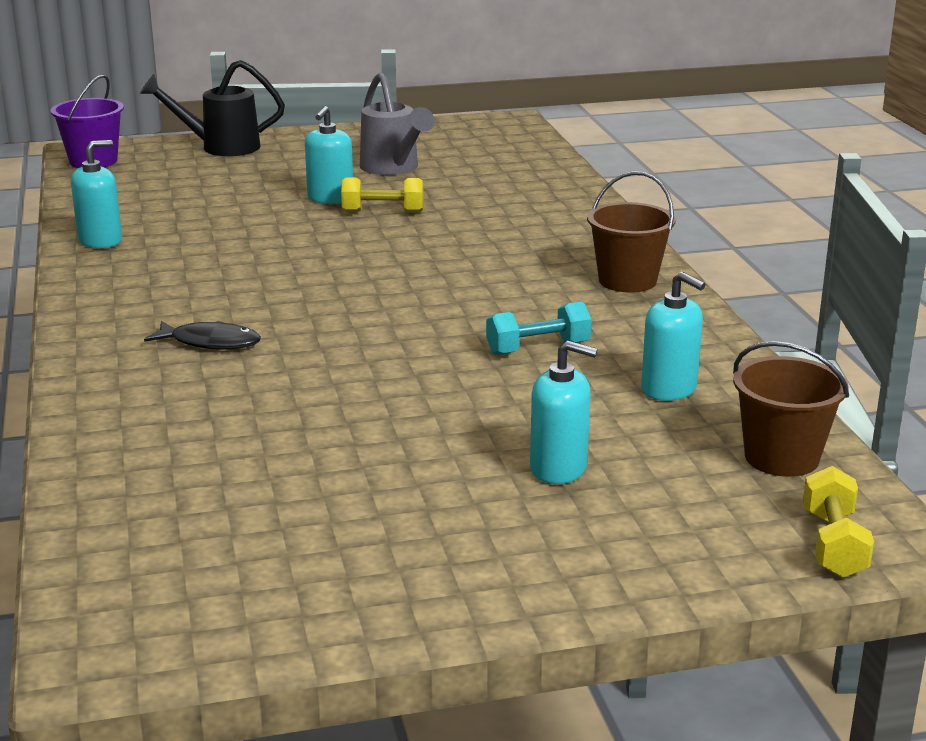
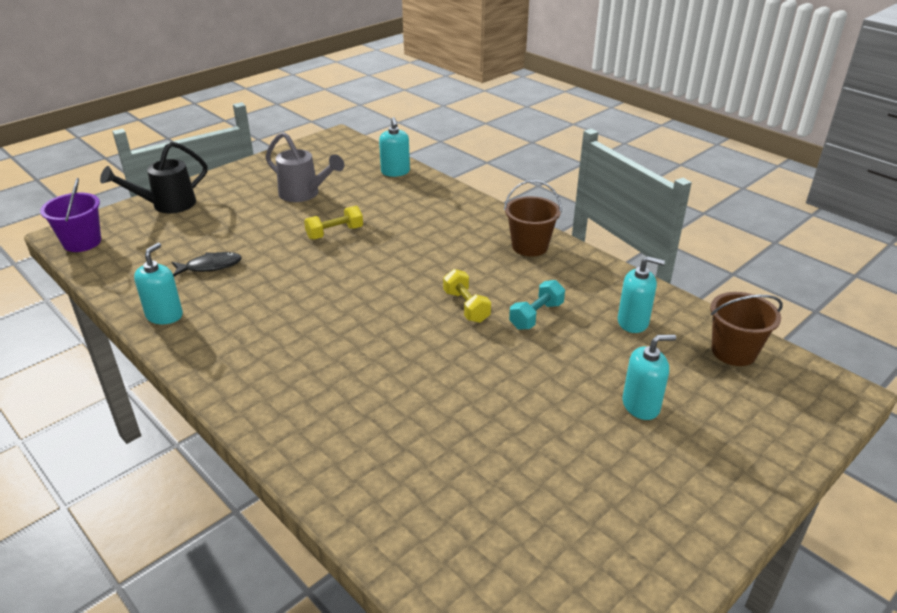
camera: 30 degrees left, 10 degrees up
(210, 343) = (338, 382): black fish -> black fish (210, 266)
(330, 198) = (289, 230): turquoise soap dispenser -> turquoise soap dispenser (395, 172)
(834, 544) = (816, 404): yellow dumbbell -> yellow dumbbell (466, 306)

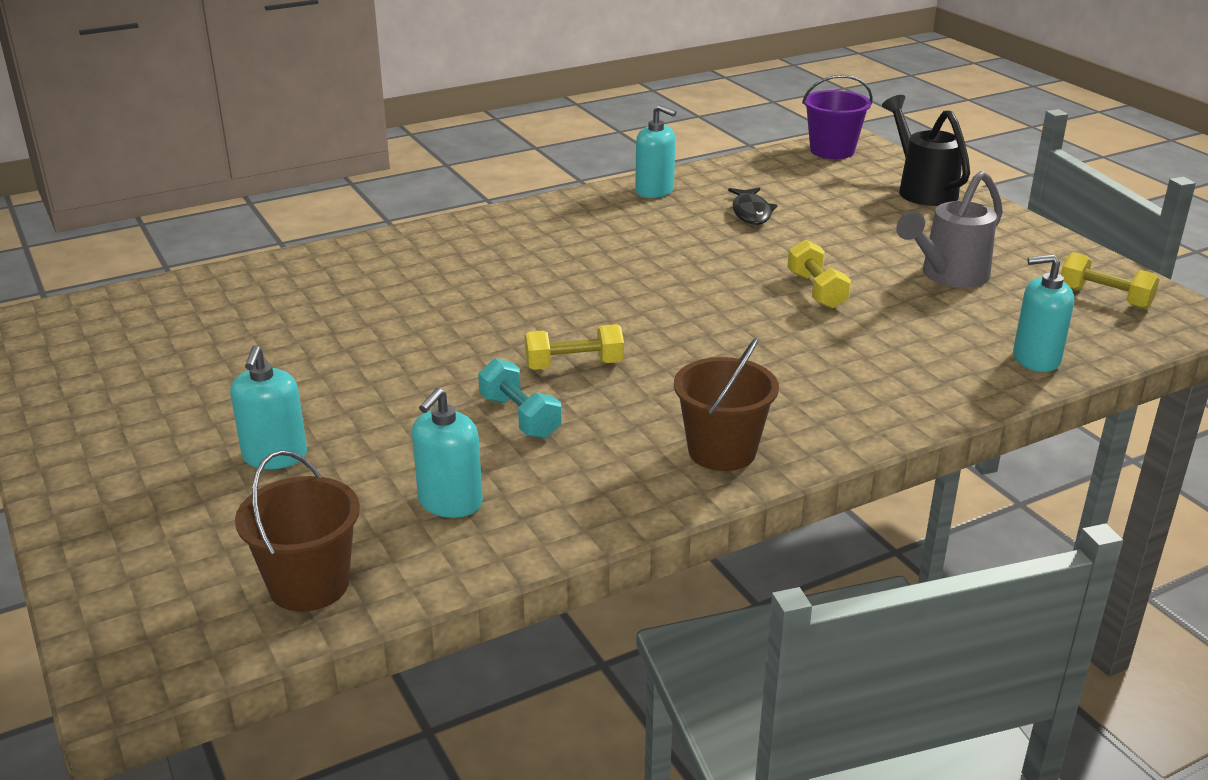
camera: 105 degrees right, 5 degrees down
(320, 155) = (1104, 297): none -> yellow dumbbell

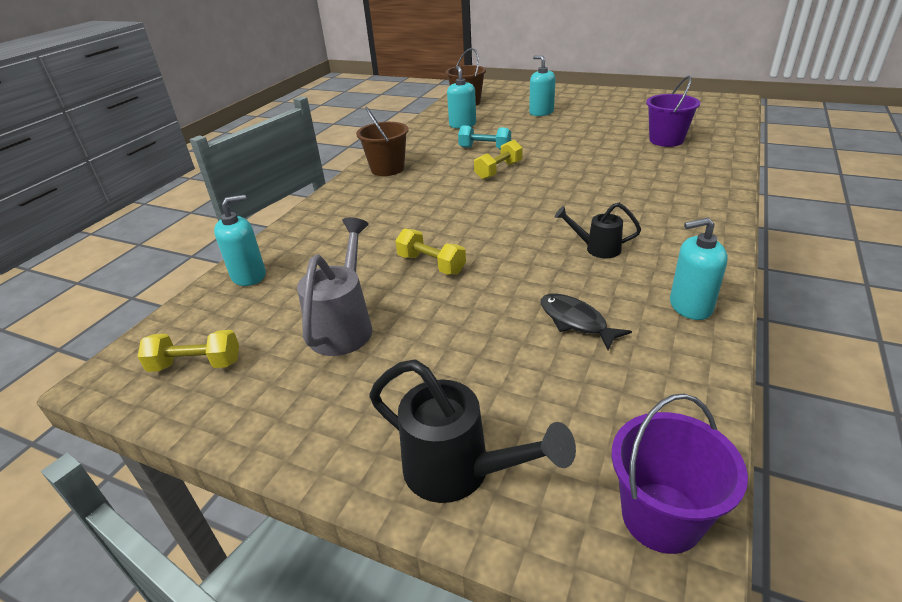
camera: 145 degrees right, 5 degrees up
(291, 307) = (666, 140): none -> purple bucket
(643, 243) = (596, 248): none -> black watering can

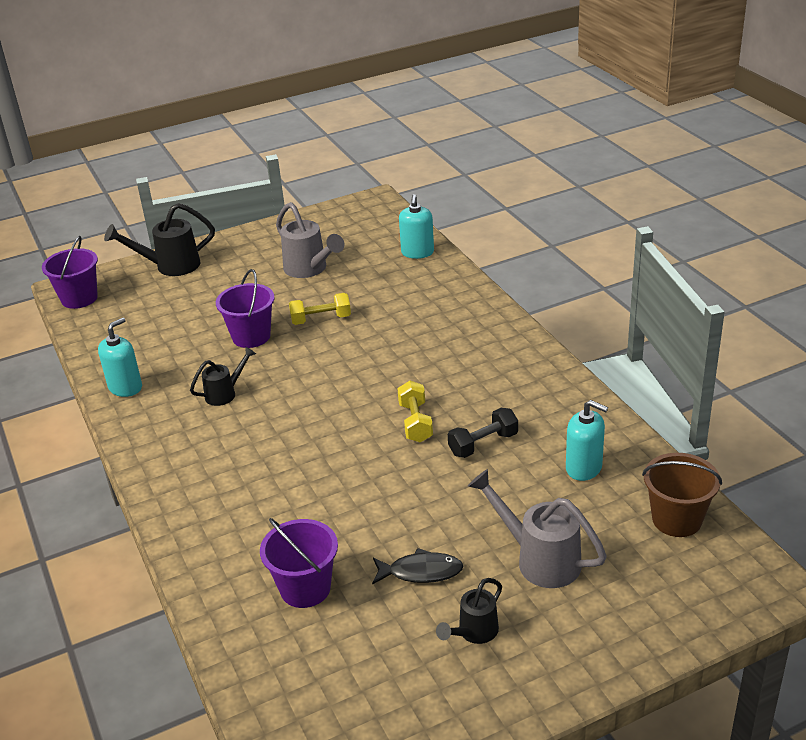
camera: 130 degrees right, 0 degrees up
(196, 365) = (347, 222): yellow dumbbell -> none
(387, 169) = (519, 363): brown bucket -> none
(484, 148) = (483, 444): turquoise dumbbell -> black dumbbell
(509, 285) = (251, 336): none -> purple bucket
(541, 112) = (539, 559): turquoise soap dispenser -> grey watering can
(576, 321) = (186, 341): black fish -> black fish (421, 572)
(605, 107) = (473, 633): none -> black watering can

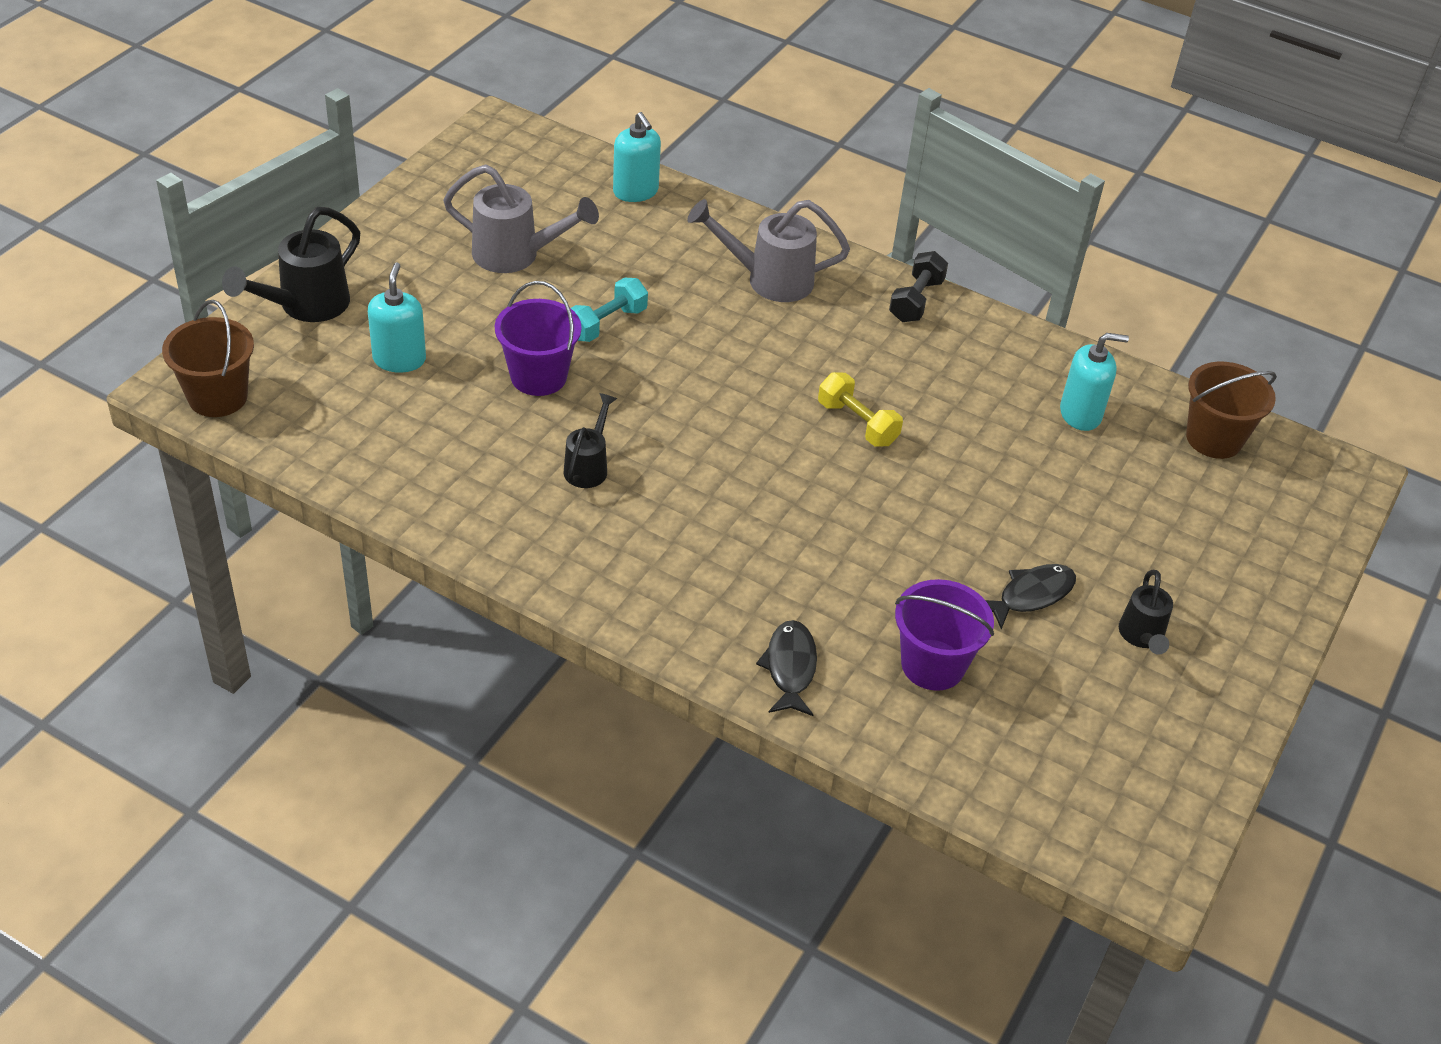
camera: 40 degrees left, 10 degrees up
(79, 298) = (218, 397): purple bucket -> brown bucket
(125, 387) = (442, 505): turquoise soap dispenser -> turquoise soap dispenser (399, 359)
(214, 552) = (790, 667): none -> black fish
(321, 319) = (606, 324): yellow dumbbell -> turquoise dumbbell
(483, 444) = (955, 423): black dumbbell -> black dumbbell (916, 300)
(539, 559) = (1129, 533): grey watering can -> grey watering can (768, 280)

